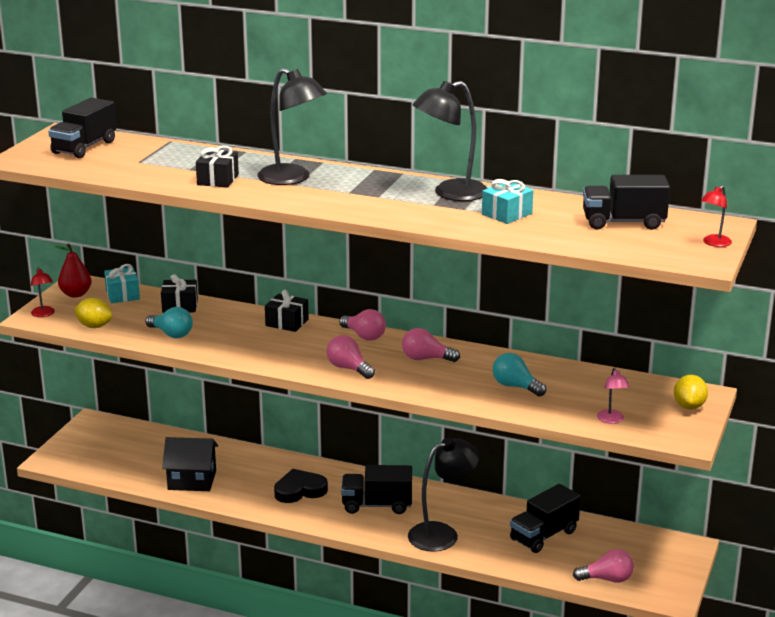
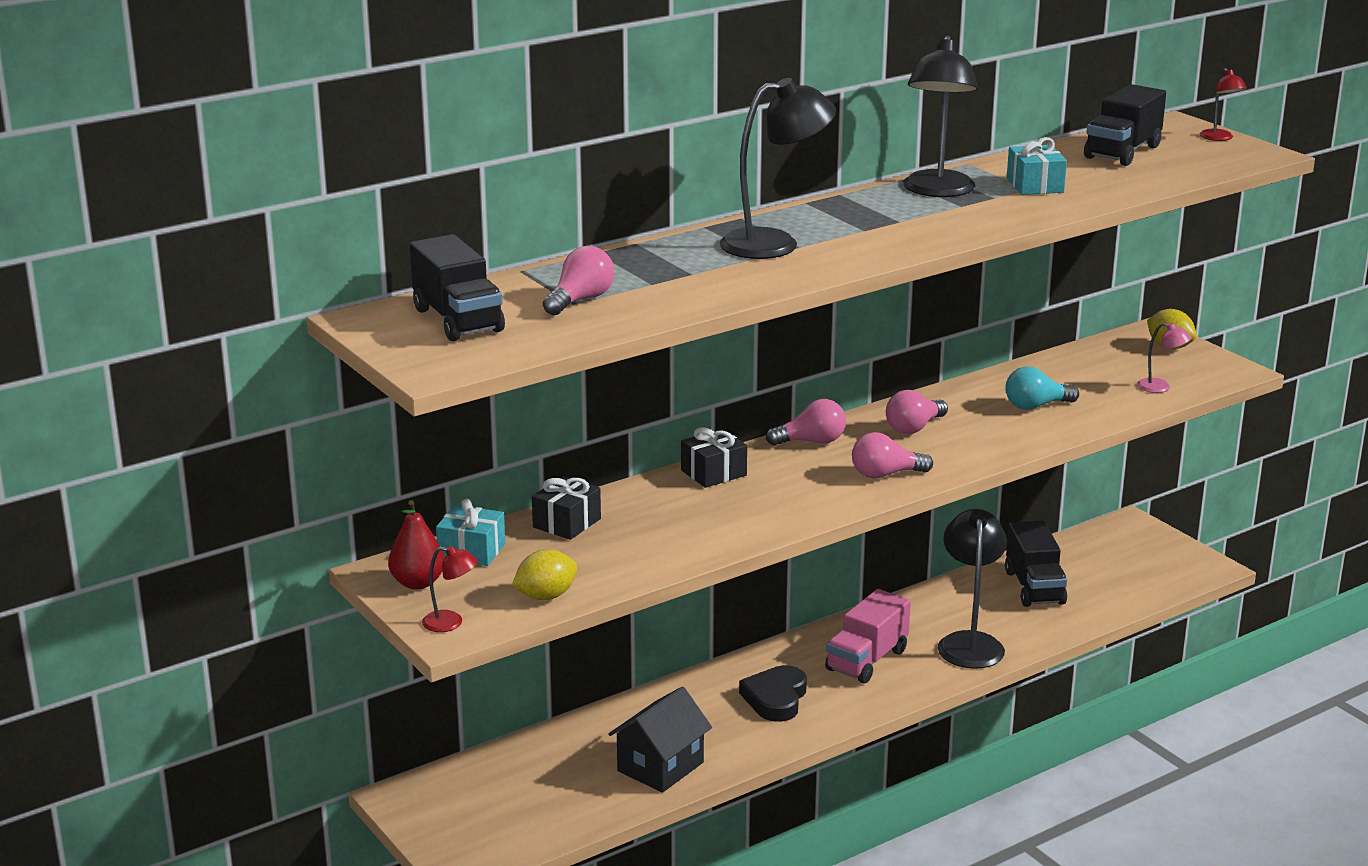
camera: 55 degrees left, 0 degrees up
(171, 334) = (645, 551): turquoise light bulb -> none
(218, 180) = (717, 278): black gift -> none
(377, 505) = (866, 660): black truck -> pink truck
(607, 579) = (1147, 585): pink light bulb -> pink light bulb (580, 300)

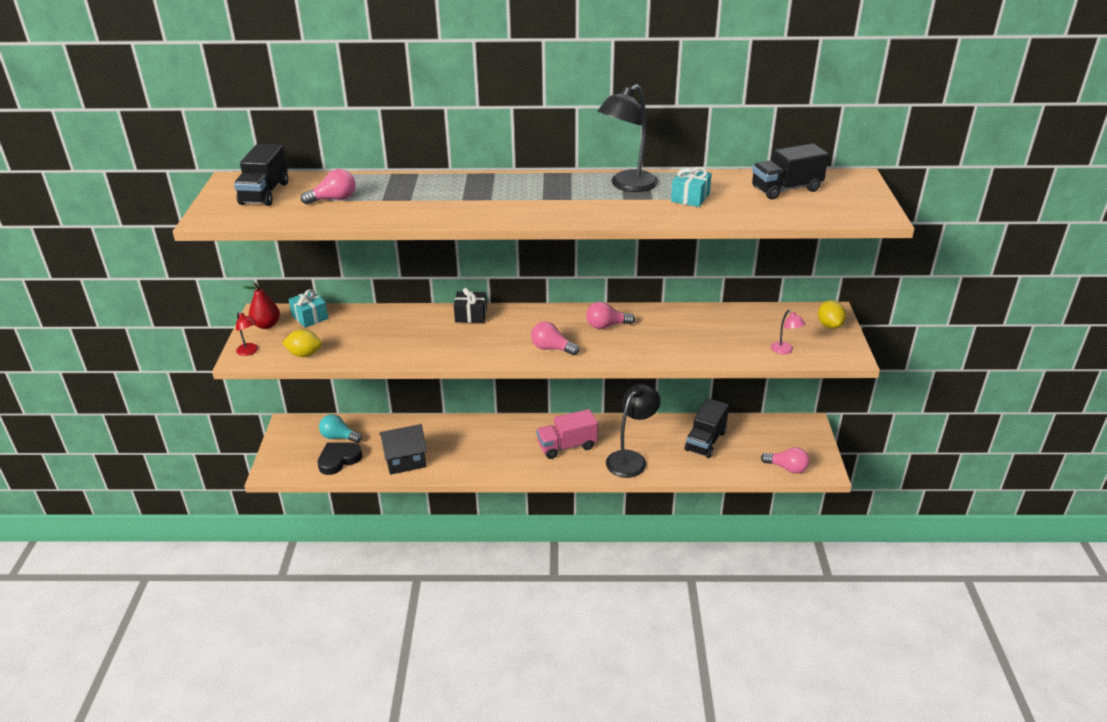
camera: 35 degrees right, 10 degrees up
(567, 523) = (368, 318): black gift -> none
(775, 243) = (482, 194): black lamp -> none
(775, 698) = (498, 448): black heart -> black heart (339, 459)
(811, 442) = (542, 315): pink light bulb -> pink light bulb (787, 468)
(1036, 406) = (693, 336): turquoise light bulb -> turquoise light bulb (339, 437)
(1219, 138) = (869, 196): red lamp -> none

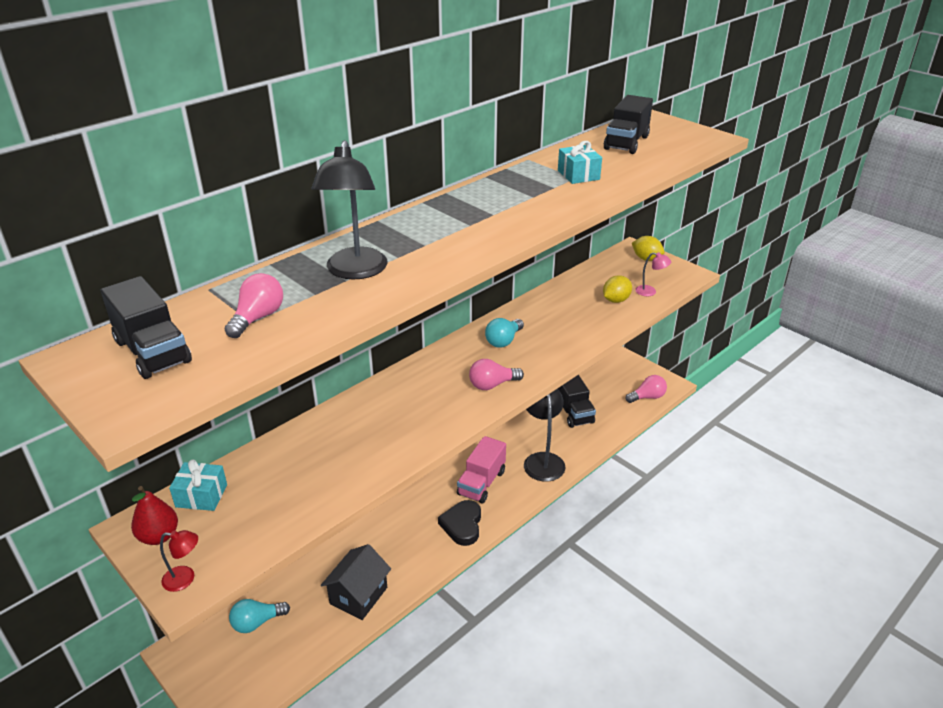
camera: 45 degrees left, 0 degrees up
(304, 354) = (260, 538): yellow lemon -> yellow lemon (616, 300)
(339, 459) = (288, 645): black heart -> black heart (462, 525)
(471, 315) = (375, 396): black gift -> none
(606, 326) = (503, 341): pink light bulb -> turquoise light bulb
(627, 185) = (513, 185): black lamp -> black lamp (355, 271)

